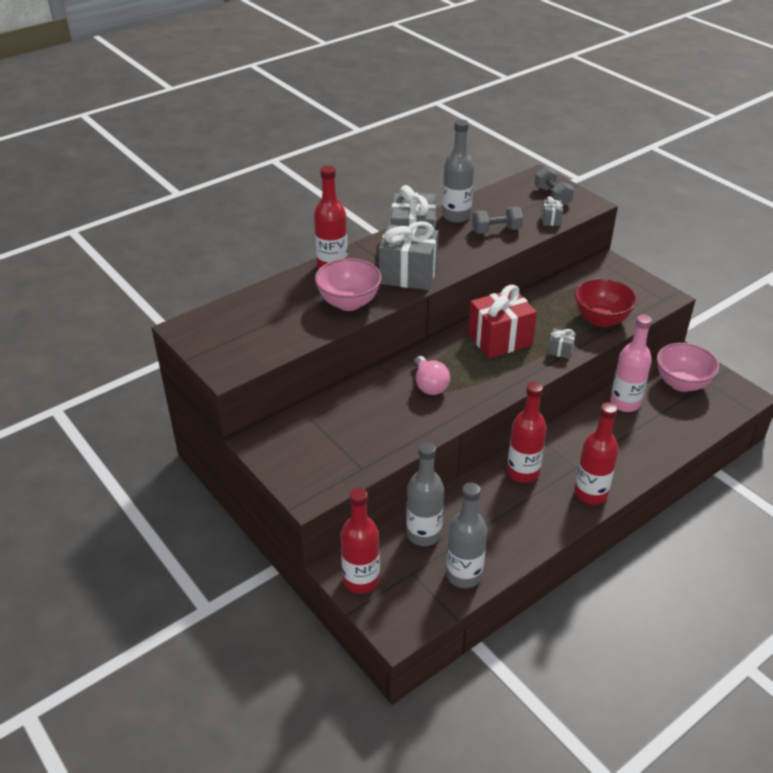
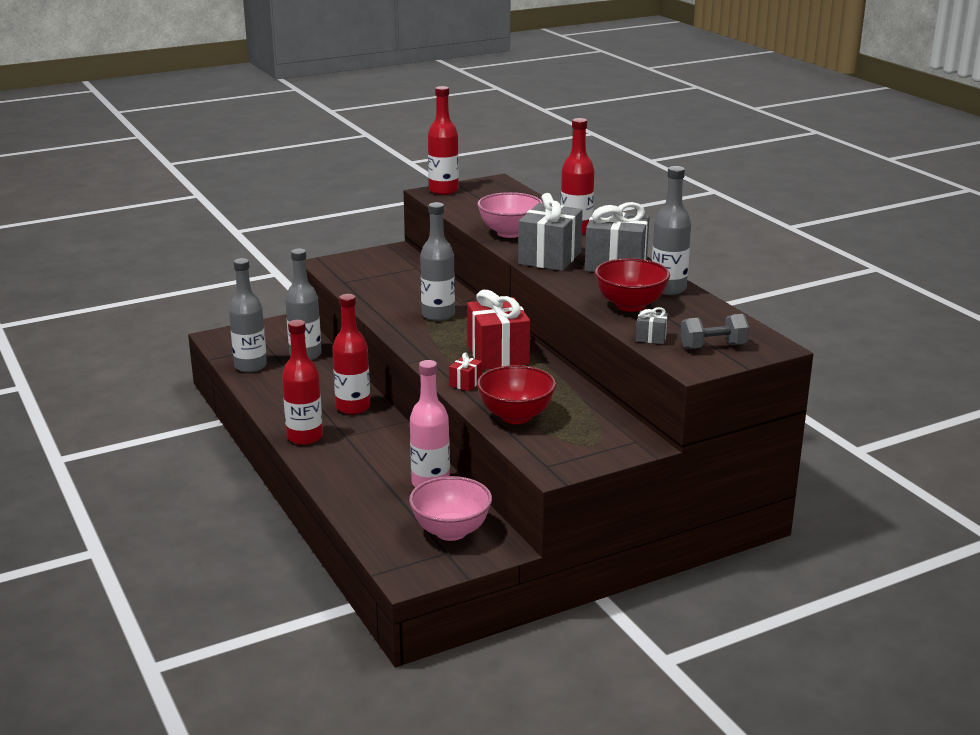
camera: 100 degrees right, 15 degrees down
(361, 580) = (274, 328): red bottle -> red bottle (443, 190)
(429, 385) = (438, 315): pink light bulb -> grey bottle
(496, 231) = (630, 305): grey dumbbell -> red bowl
(560, 350) = (465, 383): grey gift -> red gift

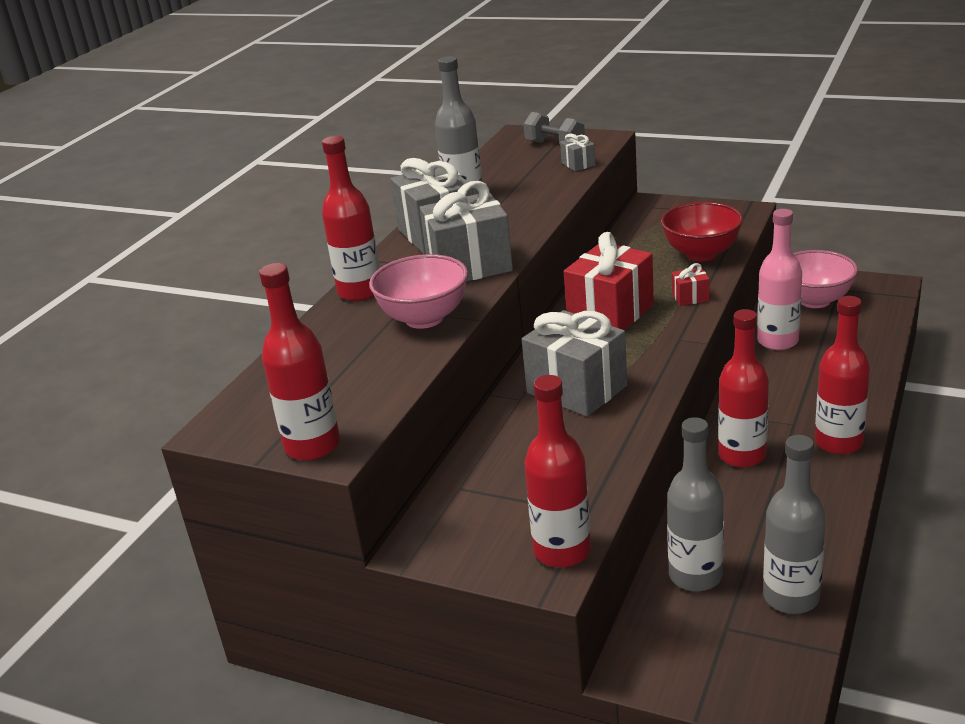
camera: 125 degrees left, 5 degrees up
(333, 269) = (562, 551): none -> red bottle
(438, 315) = (576, 389): grey bottle -> grey gift
(630, 305) = (527, 193): red bowl -> none

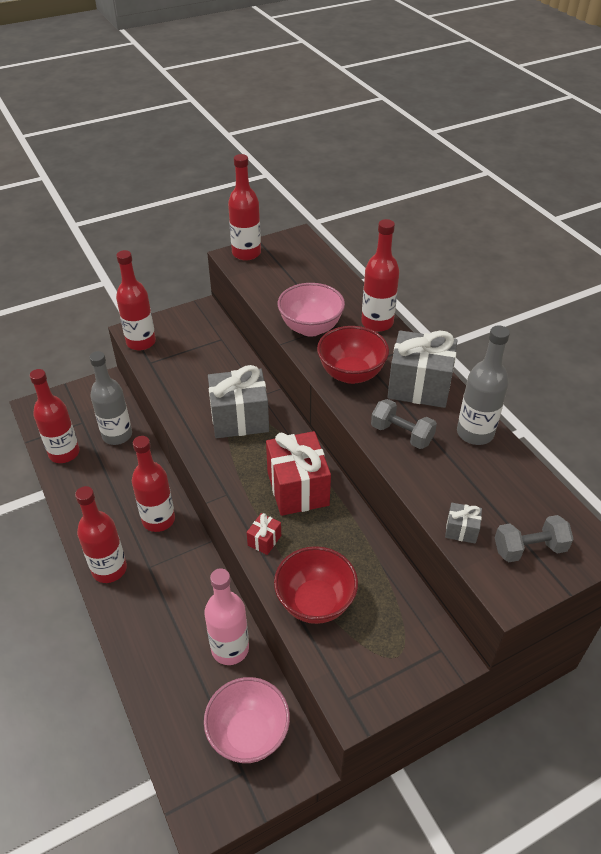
camera: 125 degrees right, 15 degrees up
(469, 266) = (351, 374): grey gift -> red bowl
(515, 215) = (401, 434): none -> grey dumbbell
(791, 597) = (64, 453): grey bottle -> red bottle

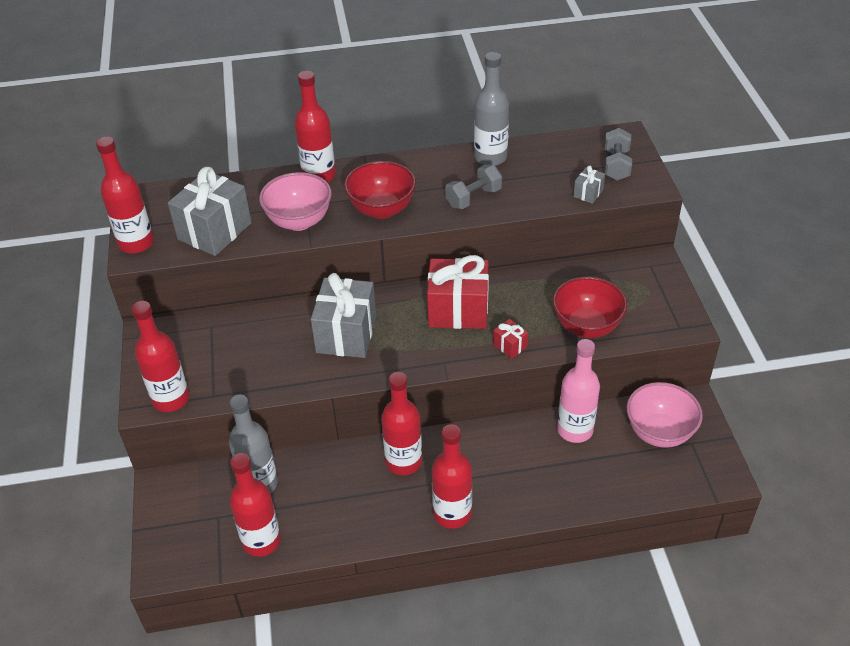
camera: 70 degrees left, 0 degrees up
(419, 386) = (420, 173): grey gift -> grey gift (215, 231)

